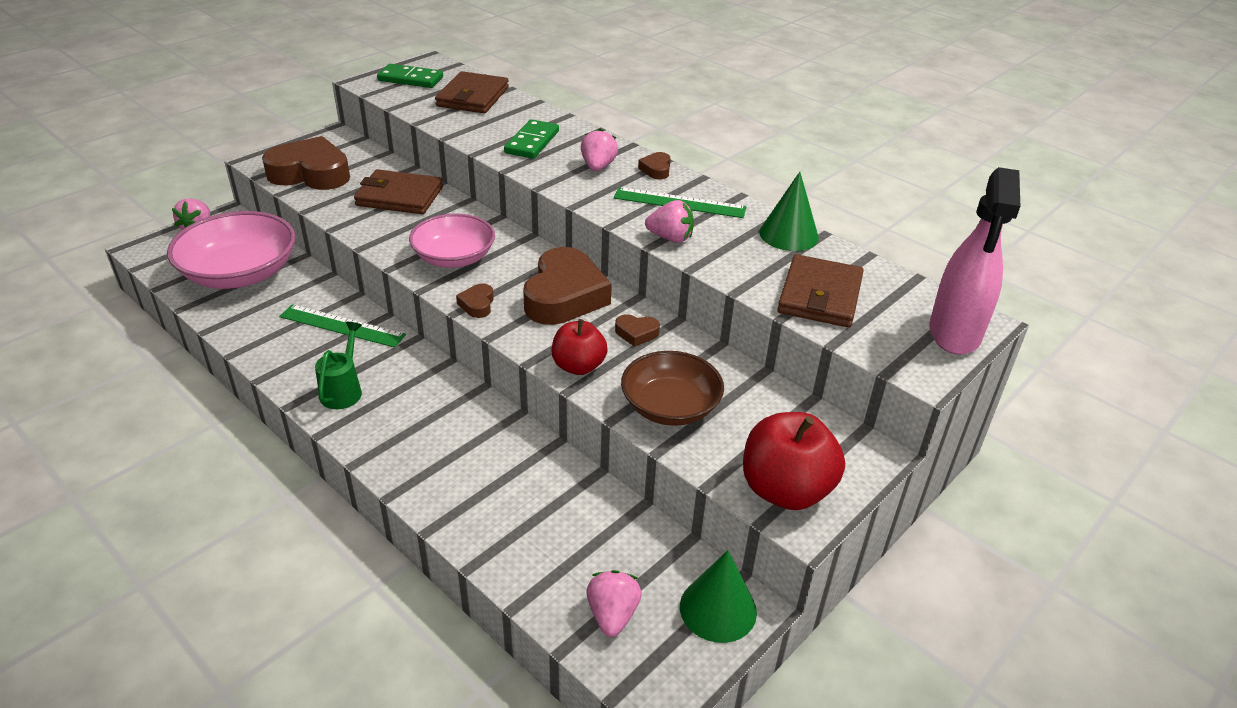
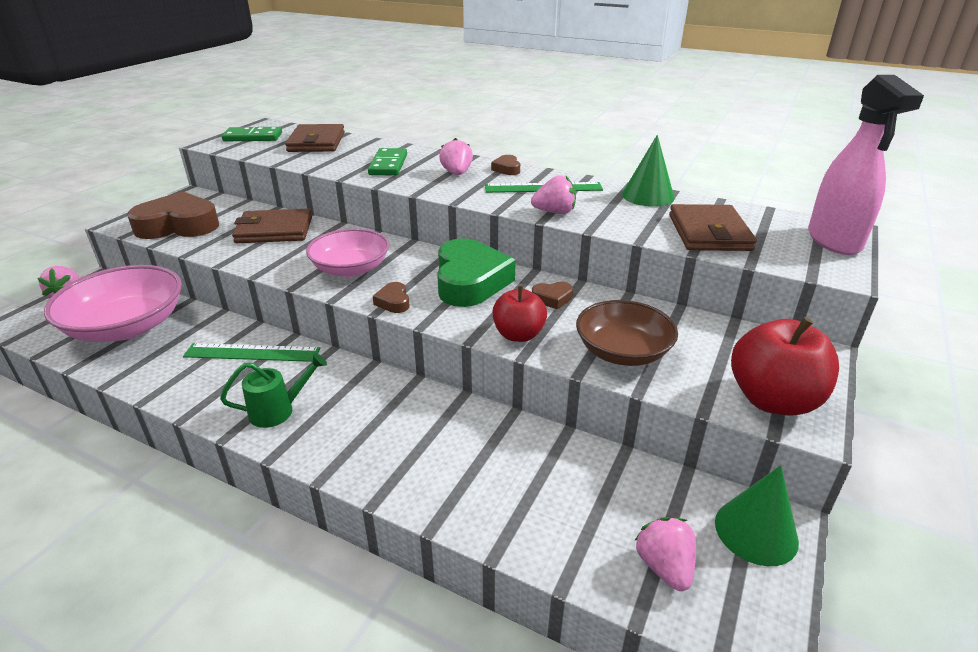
camera: 15 degrees left, 5 degrees down
(343, 390) = (278, 411): green watering can -> green watering can turned 75 degrees clockwise
(564, 296) = (470, 281): brown heart -> green heart

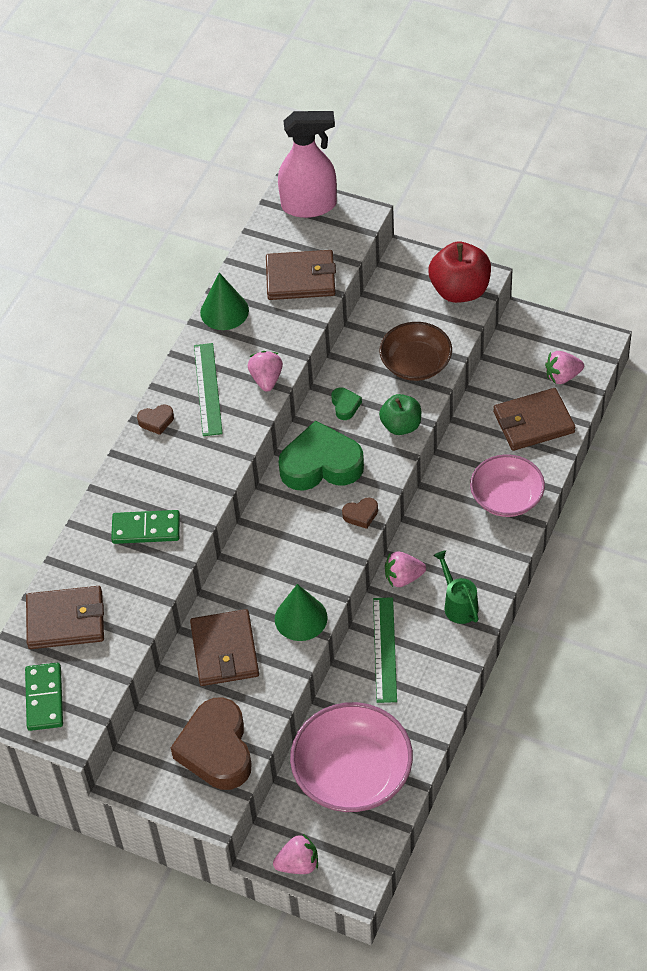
camera: 90 degrees left, 20 degrees up
(351, 269) = (305, 560): pink bowl -> pink bowl (506, 497)
(457, 173) = (171, 463): pink strawberry -> pink strawberry (403, 578)
(518, 335) = (401, 425): red apple -> green apple
(552, 298) = (345, 405): brown heart -> green heart
(563, 515) = (533, 422): none -> brown wallet
(756, 531) = (531, 331): green cone -> green cone (301, 618)

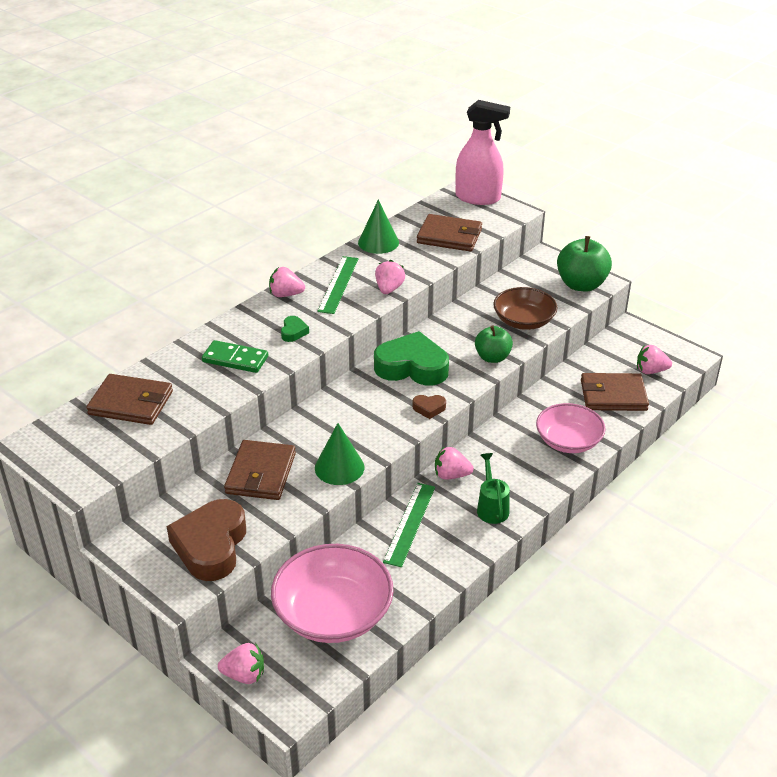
camera: 15 degrees right, 15 degrees down
(44, 698) = (77, 452): green domino -> none
(156, 421) = (286, 294): brown heart -> pink strawberry
(345, 405) = (451, 334): green heart -> green heart (293, 332)
(460, 290) = (581, 285): red apple -> green apple

